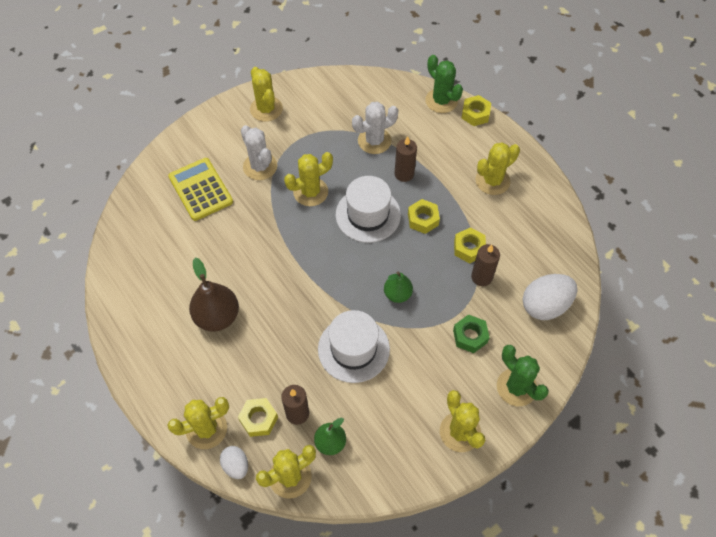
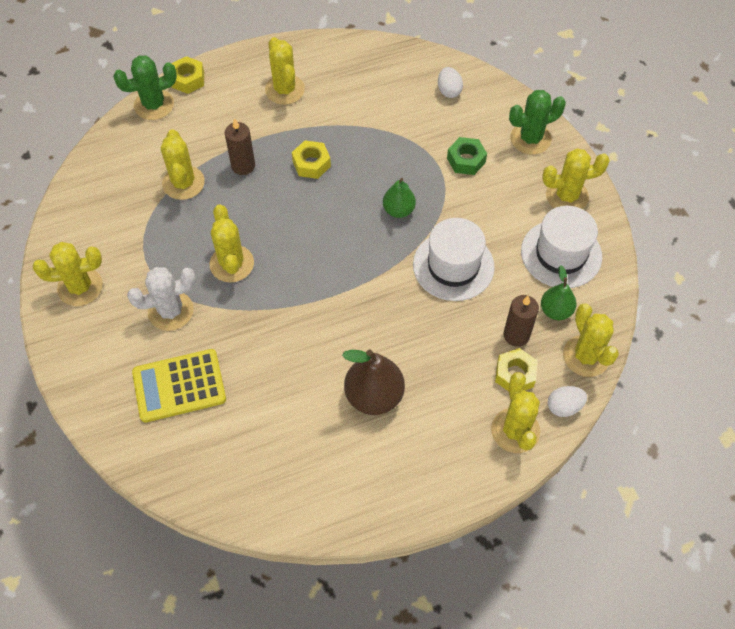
camera: 75 degrees left, 0 degrees up
(368, 215) = (286, 213): white hat -> white hat (561, 254)
(374, 141) = (183, 183): white cactus -> yellow cactus
(469, 248) = (362, 133): yellow nut -> none
(481, 277) = (400, 132): brown candle -> none
(545, 305) = (449, 91): white egg -> white egg, size x0.56

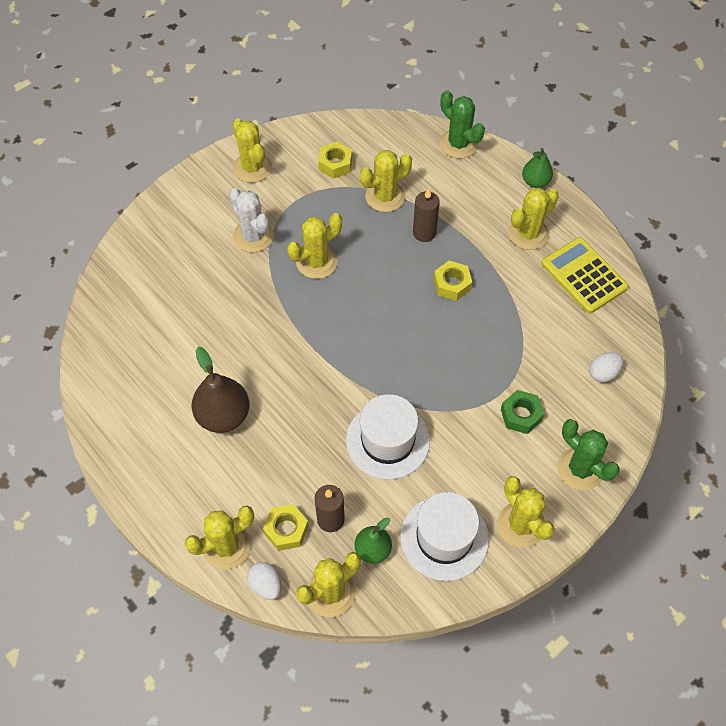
camera: 70 degrees right, 0 degrees up
(179, 386) = (185, 268): yellow calculator -> yellow calculator (583, 276)
(188, 79) = (500, 157): yellow nut -> yellow nut (335, 164)
(398, 210) = (432, 373): green pear -> green pear (535, 182)

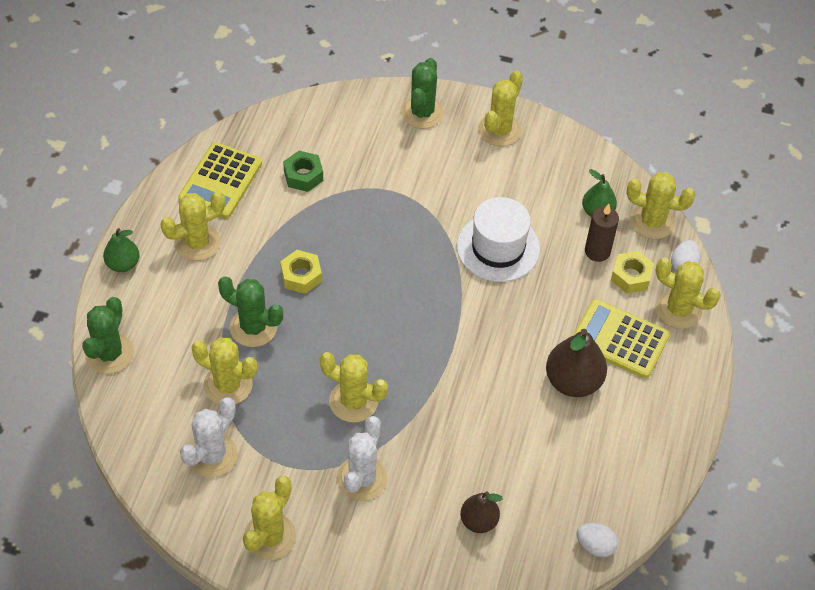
camera: 125 degrees left, 5 degrees down
(167, 286) = (478, 521): none -> brown pear
(234, 477) = (619, 339): none -> yellow calculator
(335, 164) = (212, 455): yellow nut -> white cactus
(424, 233) = (253, 327): brown candle -> green cactus
(444, 537) = (549, 172): white hat -> none
(521, 415) = (402, 168): green nut -> green nut (303, 176)
(528, 234) = (197, 242): yellow cactus -> yellow cactus turned 45 degrees counterclockwise
(603, 373) = (319, 130): white egg -> white egg (595, 546)

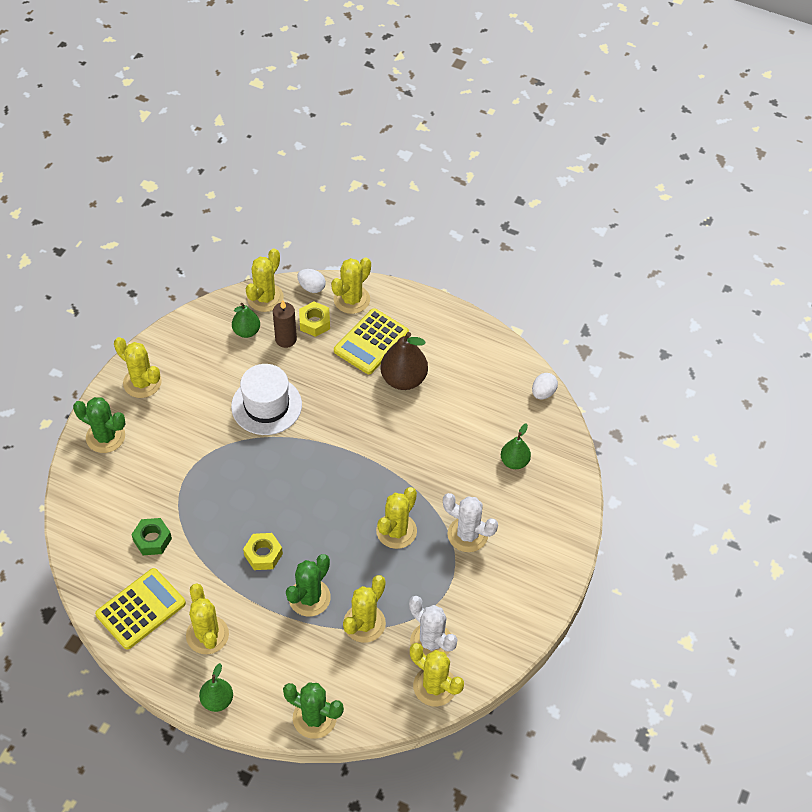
camera: 80 degrees left, 0 degrees up
(220, 181) = (141, 609): yellow calculator -> yellow calculator turned 75 degrees counterclockwise
(270, 536) = (510, 606): yellow cactus -> yellow cactus (434, 686)
(478, 521) = (514, 461): brown pear -> green pear

